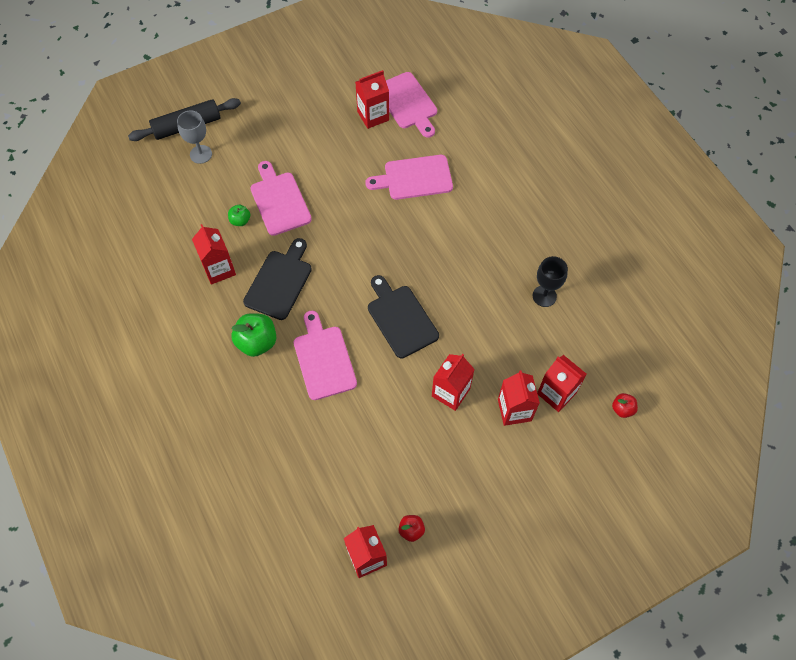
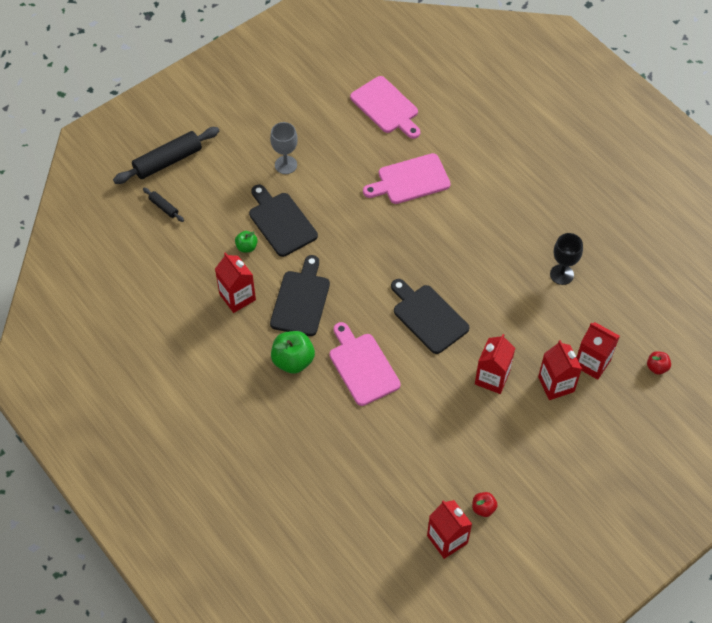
camera: 10 degrees left, 5 degrees down
(171, 170) = (164, 207): none -> black rolling pin
(201, 154) = (189, 187): grey goblet -> grey goblet (286, 165)
(279, 201) = (281, 222): pink cutting board -> black cutting board
(373, 116) = (354, 125): red carton -> none

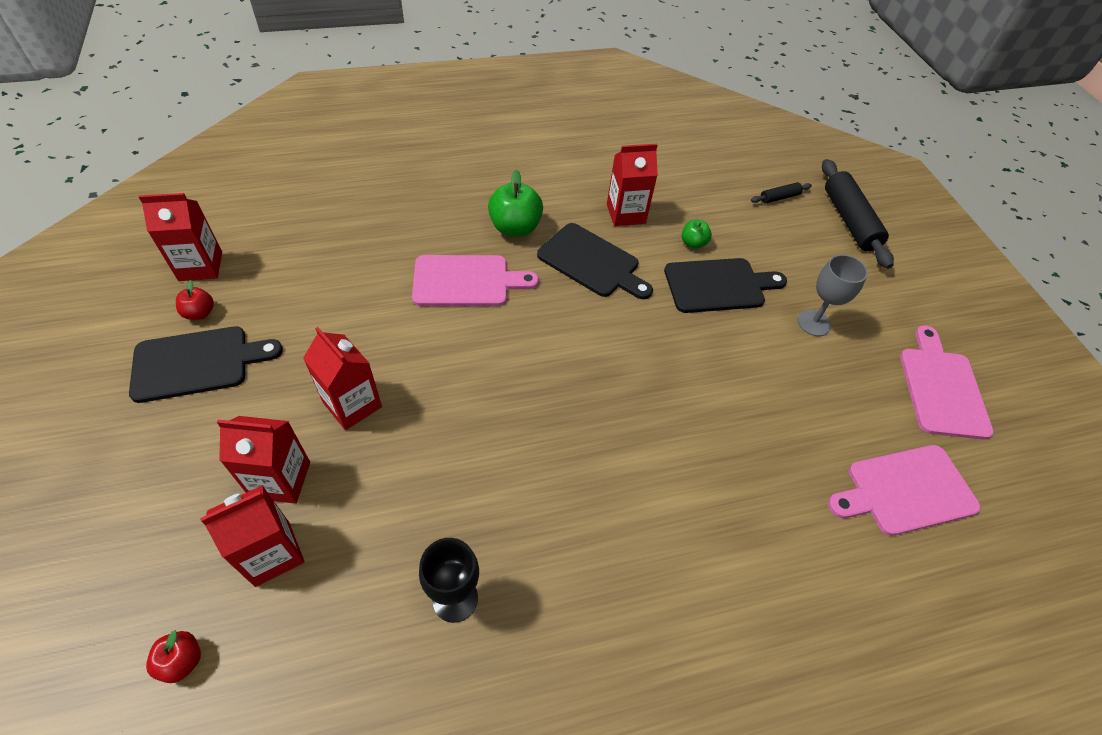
camera: 110 degrees right, 5 degrees down
(410, 180) = (741, 458): pink cutting board -> pink cutting board (942, 388)
(428, 316) = (492, 375): black cutting board -> black cutting board (197, 363)

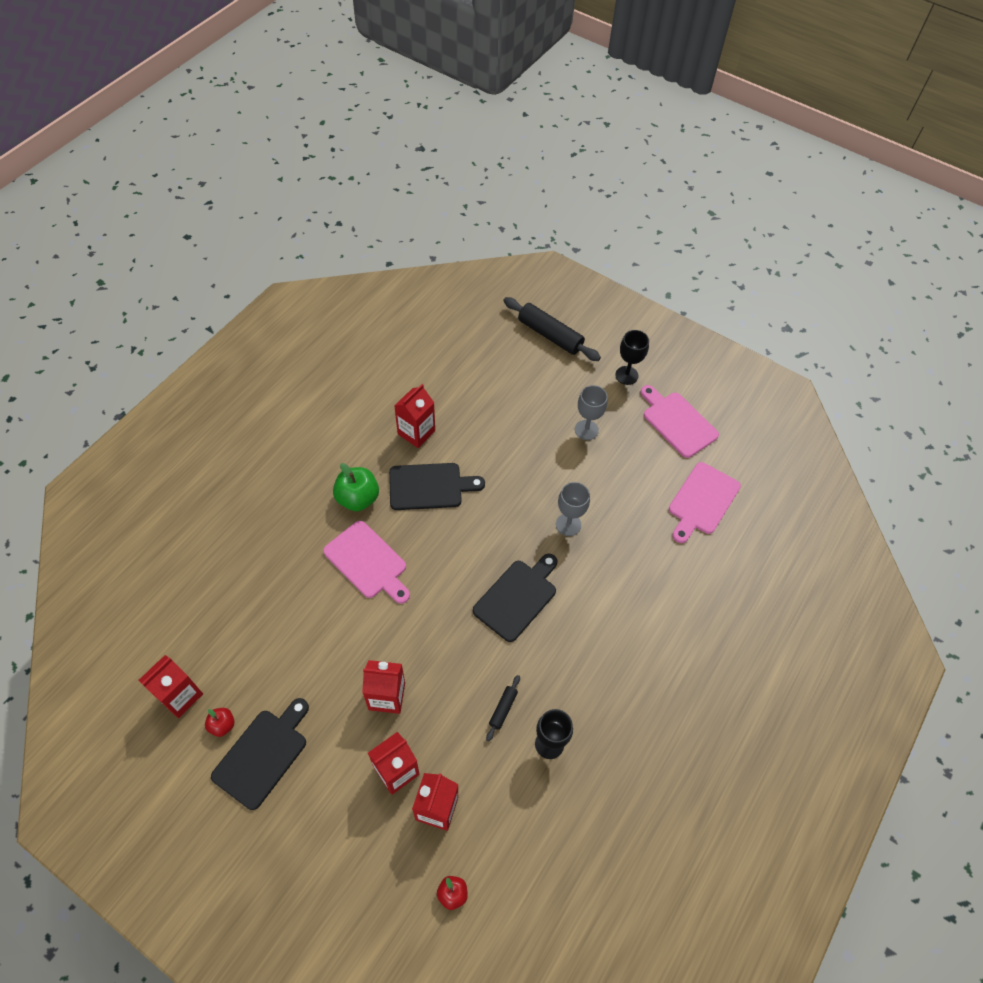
camera: 40 degrees left, 5 degrees up
(466, 281) = (367, 562): pink cutting board -> pink cutting board turned 90 degrees clockwise
(693, 243) = (476, 424): green apple -> none
(705, 394) = (568, 524): none -> grey goblet
(718, 285) = (516, 444): black cutting board -> black cutting board (517, 597)
(779, 197) = (497, 347): black rolling pin -> black rolling pin (503, 709)
(912, 305) = (626, 375): none -> black goblet

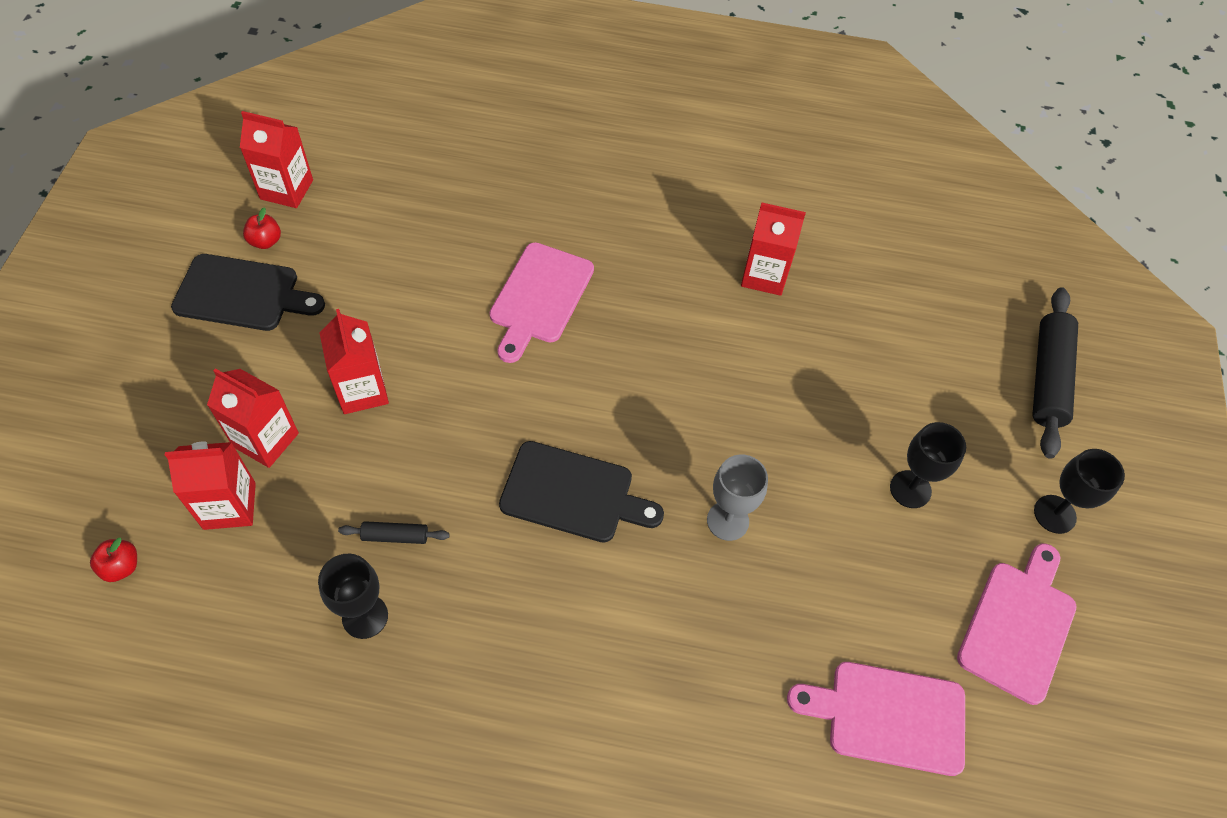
camera: 65 degrees right, 0 degrees up
(358, 498) = (625, 251): green apple -> none
(429, 487) = (689, 322): black cutting board -> none
(586, 430) = (910, 489): grey goblet -> black goblet

